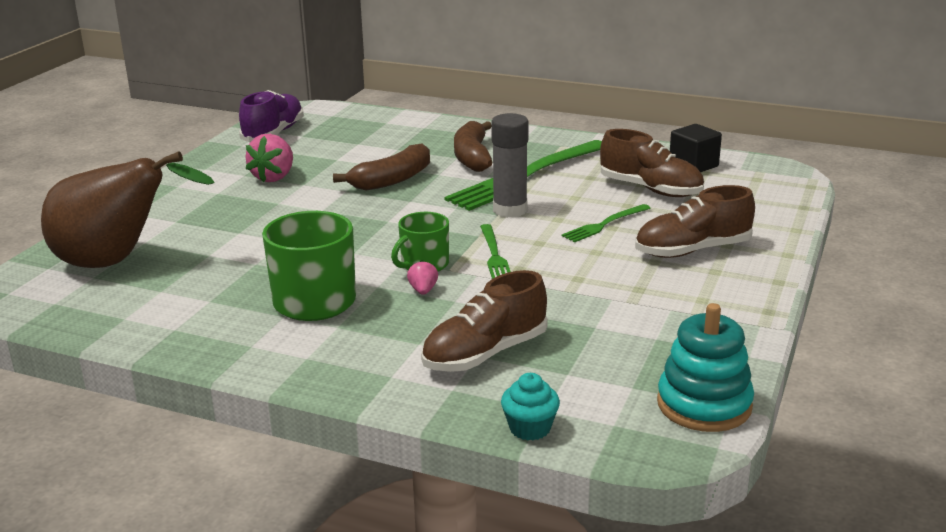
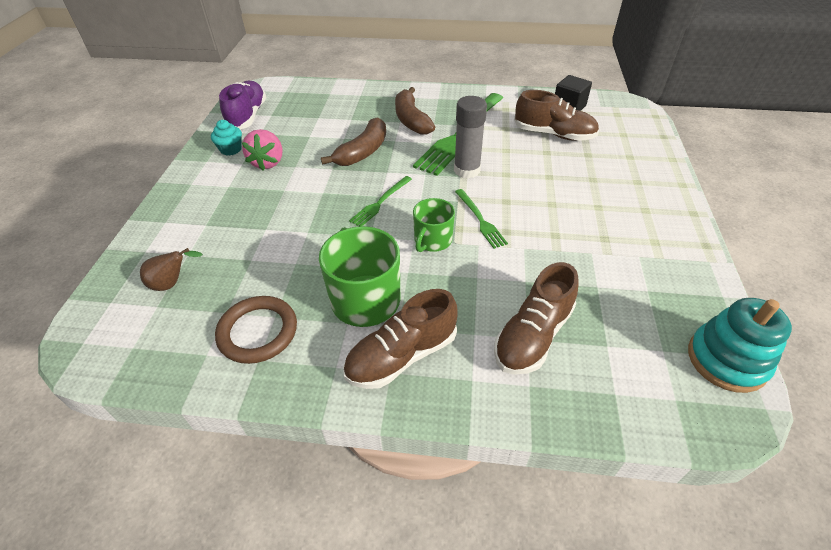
camera: 15 degrees left, 20 degrees up
(117, 262) = (172, 283): brown pear -> brown pear, size x0.41
(185, 309) = (258, 332): none -> brown ring
(423, 290) = (446, 270): pink strawberry -> none
(530, 428) = (616, 421): turquoise cupcake -> turquoise cupcake (231, 149)
(604, 224) = (542, 174): green fork -> green fork (380, 202)
(692, 250) = (618, 191): brown shoe -> brown shoe (402, 356)

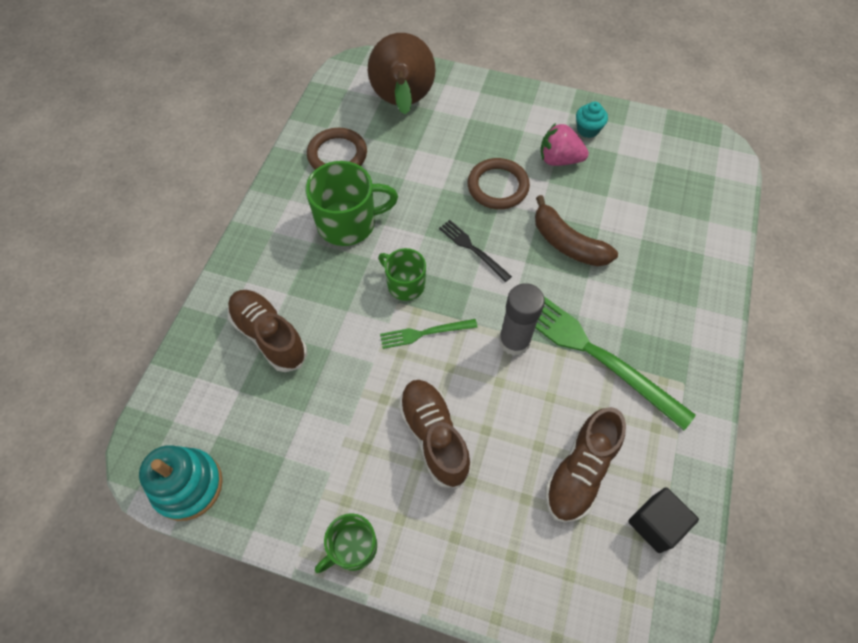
camera: 100 degrees right, 15 degrees up
(172, 283) = (403, 103): brown pear -> brown pear, size x2.42
(247, 116) = (655, 141): purple shoe -> none
(303, 195) = (497, 186): none -> brown ring
(380, 202) = (472, 249): green fork -> black fork
(402, 356) = (284, 240): brown shoe -> brown shoe (434, 436)
(411, 120) = (634, 302): brown banana -> none
(685, 231) = (352, 547): none -> green mug

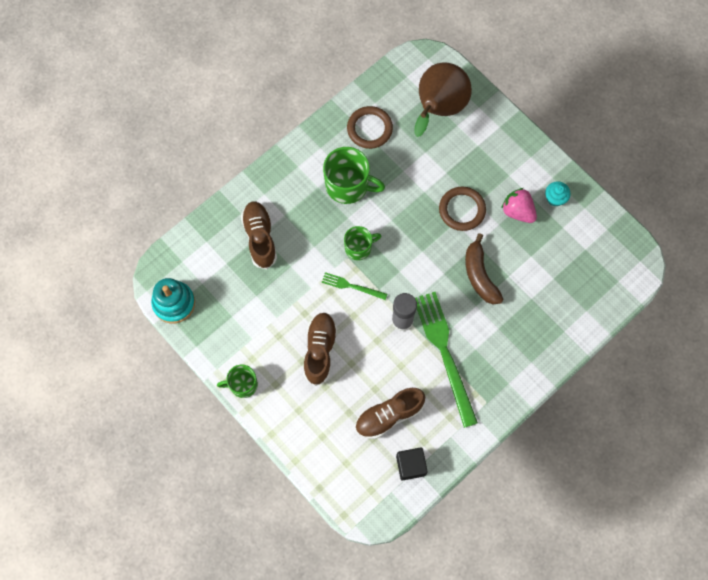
camera: 30 degrees right, 10 degrees up
(405, 284) = (359, 247): green mug -> green mug turned 90 degrees clockwise
(472, 249) = (416, 246): black fork -> none

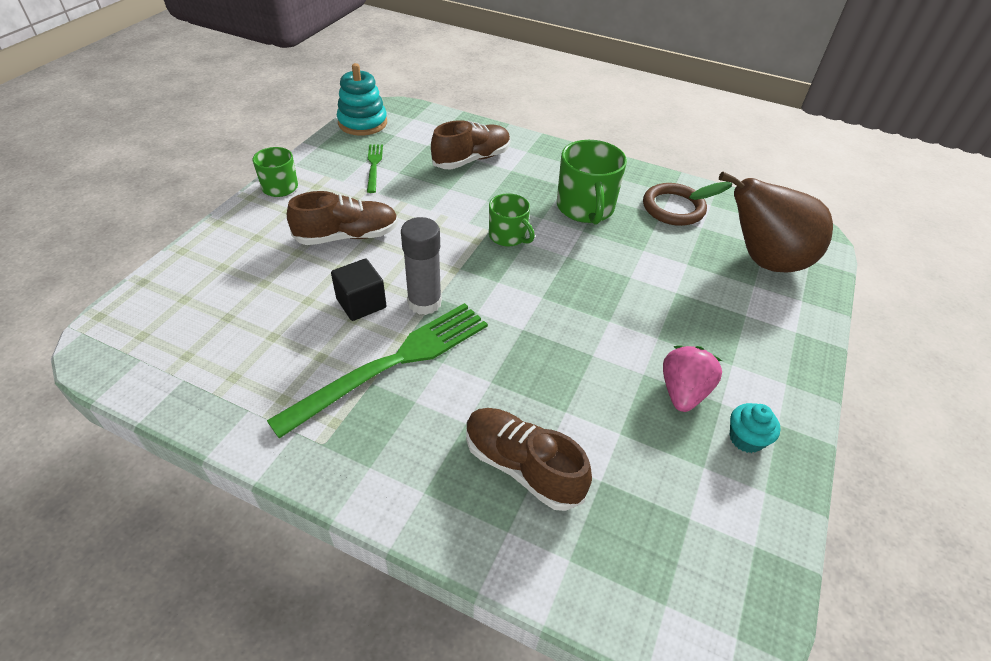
camera: 65 degrees right, 25 degrees down
(352, 286) = (451, 242): green fork -> green fork (374, 166)
(389, 415) = (269, 325): brown shoe -> brown shoe (522, 466)
(411, 465) = (188, 371): black cube -> black cube (361, 303)
(462, 210) = (634, 323): brown ring -> none
(479, 275) = (544, 372): brown banana -> none

